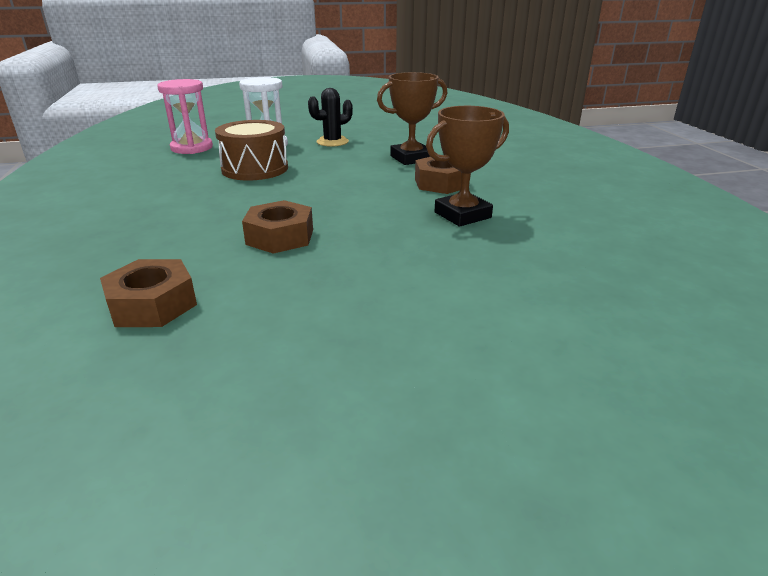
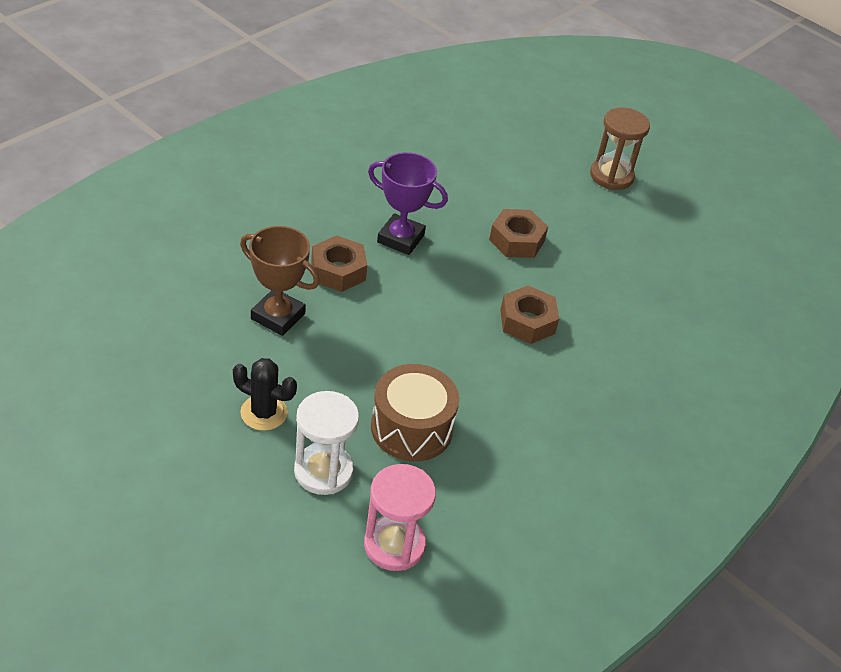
camera: 130 degrees left, 15 degrees up
(152, 305) = (652, 330): brown nut -> brown nut (517, 240)
(462, 215) = (400, 238): brown trophy -> purple trophy
(492, 444) = (611, 176): none -> brown hourglass

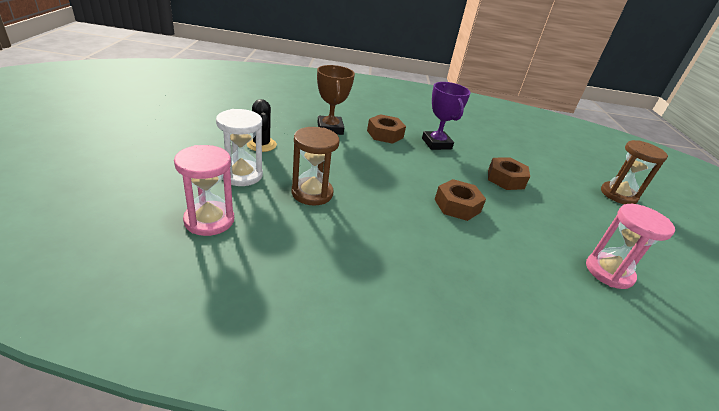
camera: 50 degrees right, 10 degrees down
(411, 428) = (312, 193): brown drum -> brown hourglass
(690, 296) = (609, 272): none -> pink hourglass

